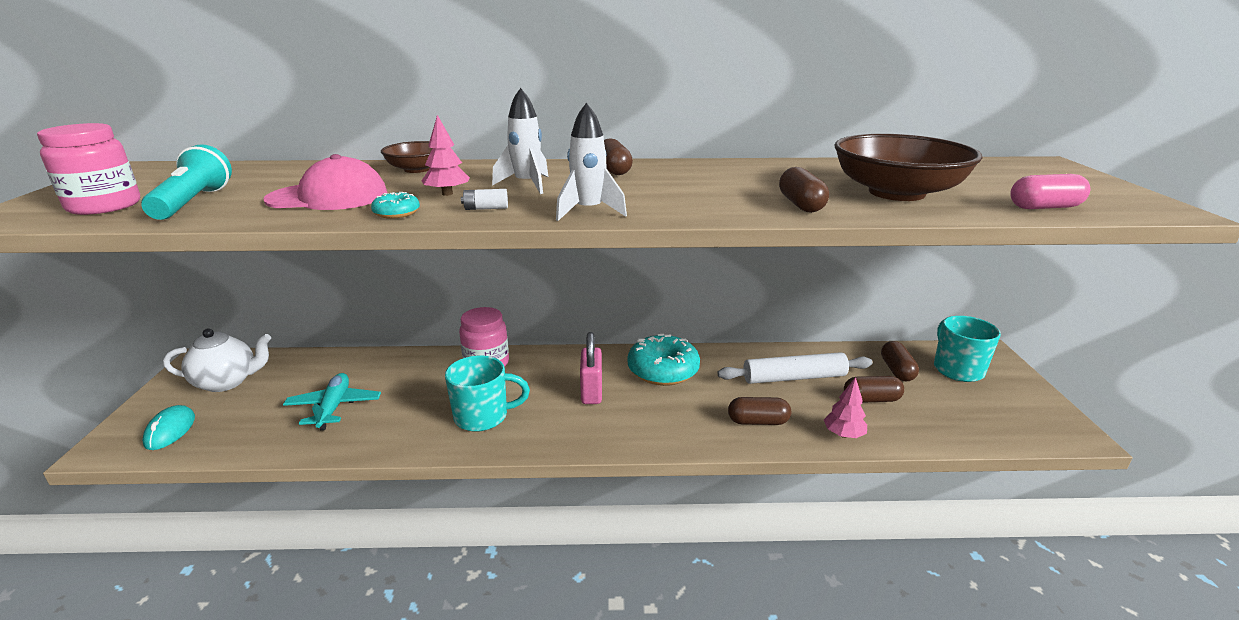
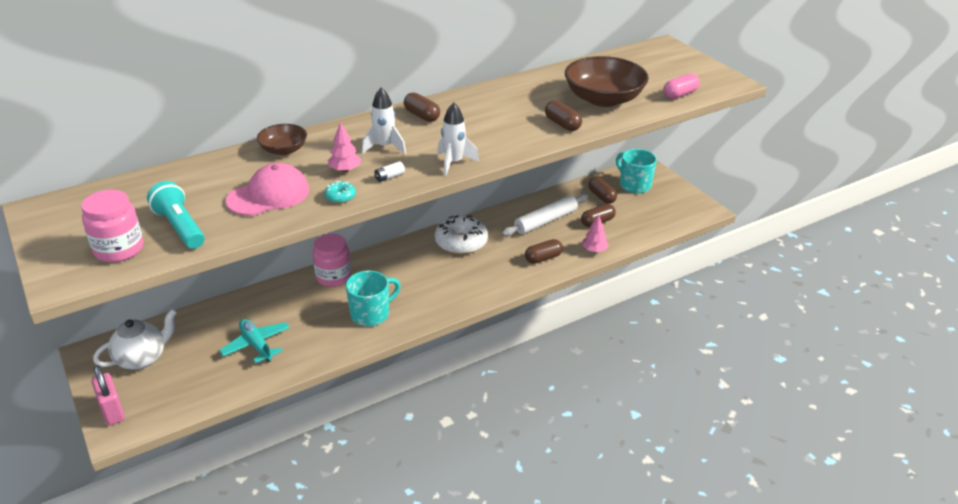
camera: 30 degrees left, 10 degrees up
(170, 430) = (150, 404): turquoise mouse -> none
(591, 392) = (427, 273): pink padlock -> pink padlock (112, 411)
(663, 370) = (461, 242): turquoise donut -> white donut

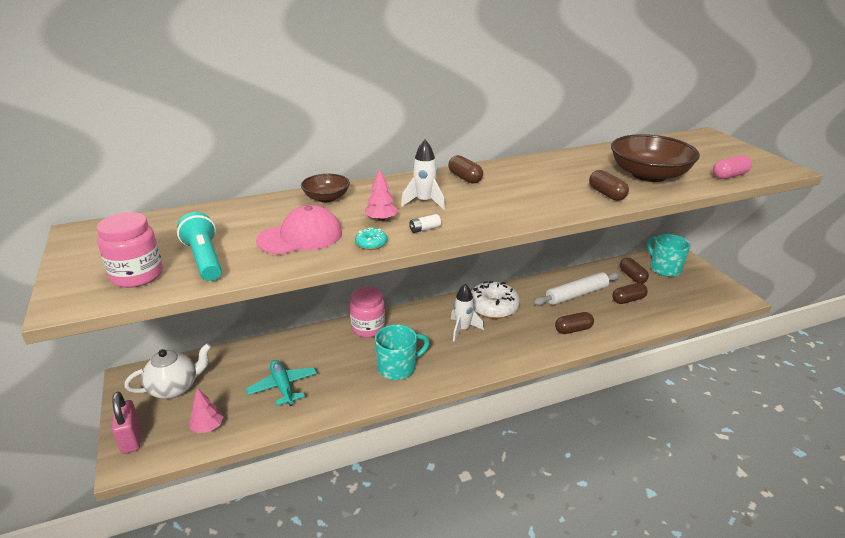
camera: 10 degrees right, 5 degrees down
(454, 163) = (492, 221): white rocket -> white rocket (462, 329)
(594, 250) = (625, 327): pink tree -> pink tree (208, 427)

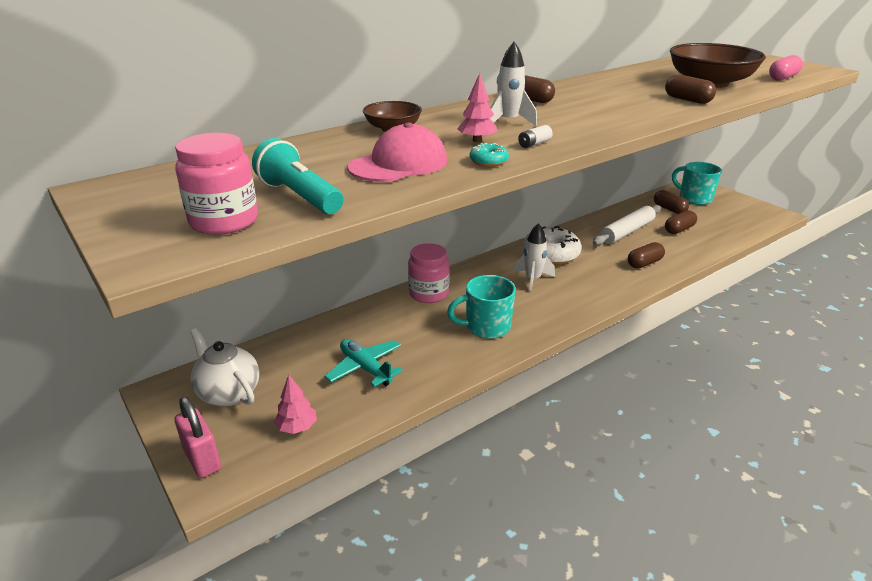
camera: 15 degrees left, 0 degrees up
(175, 388) = (228, 393): white teapot -> white teapot turned 90 degrees counterclockwise
(398, 368) = (486, 327): turquoise mug -> turquoise mug turned 150 degrees counterclockwise

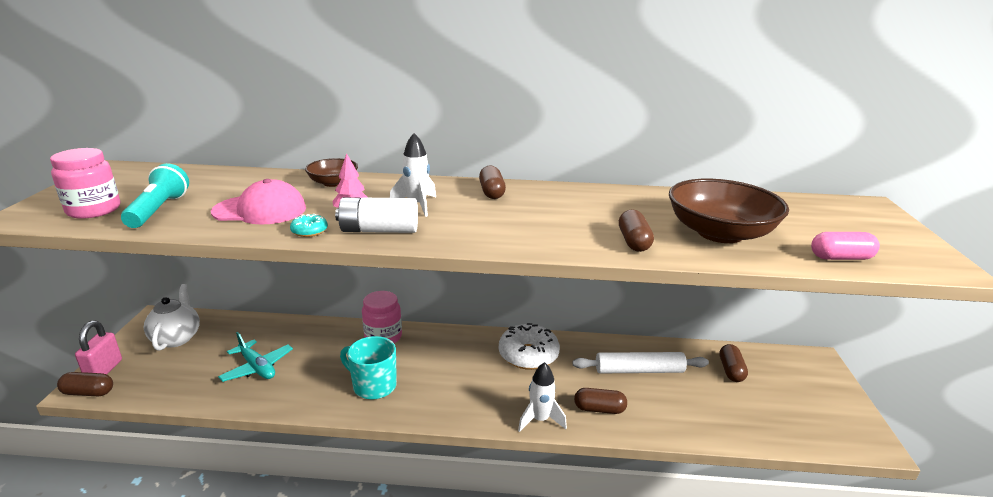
camera: 40 degrees right, 5 degrees down
(297, 427) = (165, 382): pink tree -> none
(365, 368) = (257, 367): turquoise plane -> turquoise plane turned 135 degrees clockwise
(532, 279) = (474, 368): white rocket -> white rocket (540, 420)
(534, 144) = (379, 230): white battery -> white battery, size x2.20
(679, 230) = (701, 396): brown capsule -> brown capsule (88, 392)
(694, 198) = (785, 374): turquoise mug -> none

